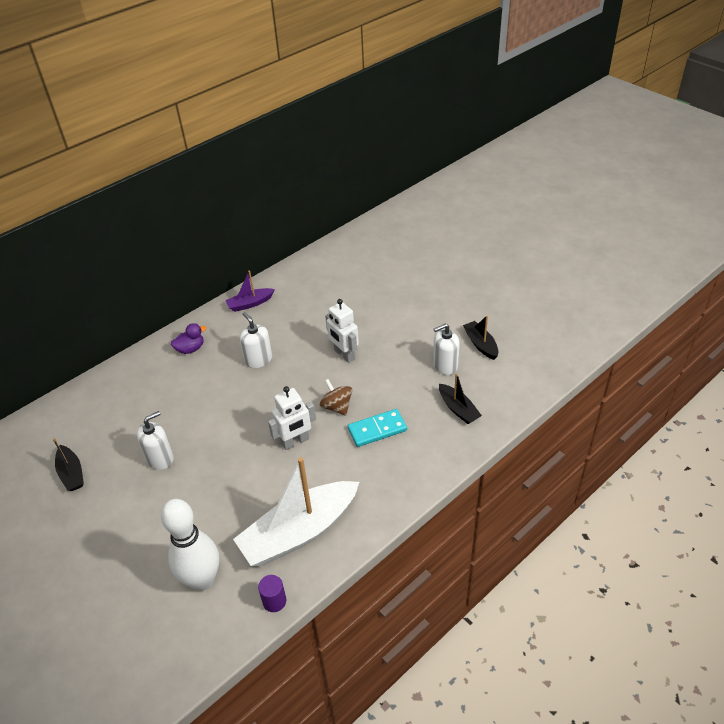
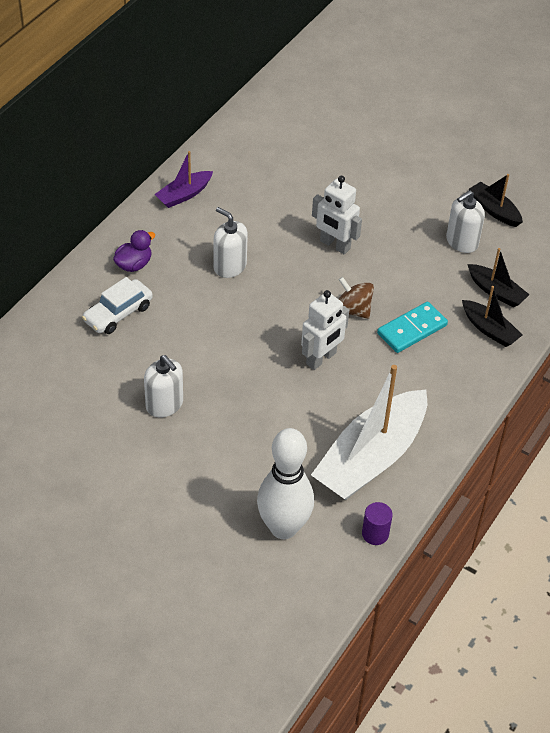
camera: 20 degrees left, 5 degrees up
(71, 473) = (60, 440): black boat -> black boat (489, 329)
(160, 458) = (164, 404): white soap dispenser -> white soap dispenser turned 105 degrees clockwise
(161, 383) = (118, 313): none -> white car

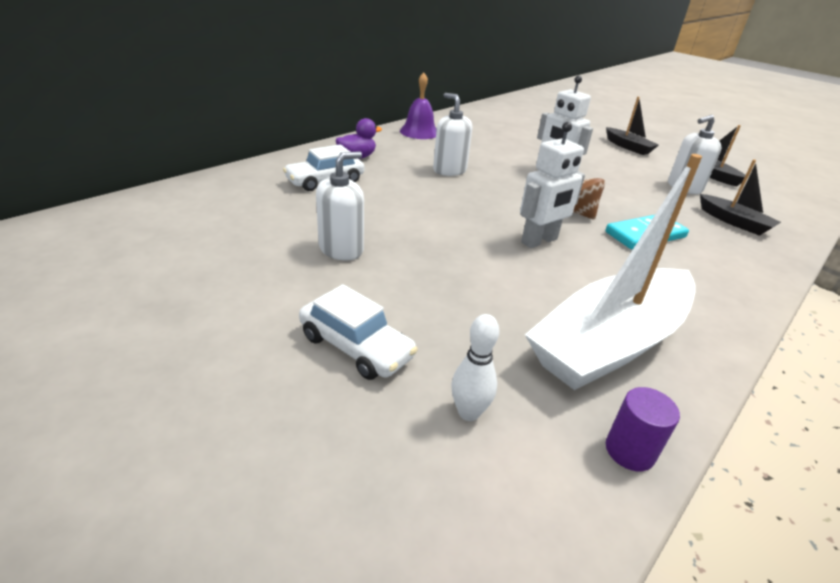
camera: 10 degrees right, 15 degrees down
(164, 404) = (341, 249): white soap dispenser -> white soap dispenser turned 105 degrees counterclockwise
(184, 195) = (419, 132): purple boat -> purple bell
(205, 495) = (356, 347): none -> white car
(283, 528) = (468, 412): white bowling pin -> white bowling pin, size x0.46
(489, 329) = (738, 247): black boat -> black boat (628, 147)

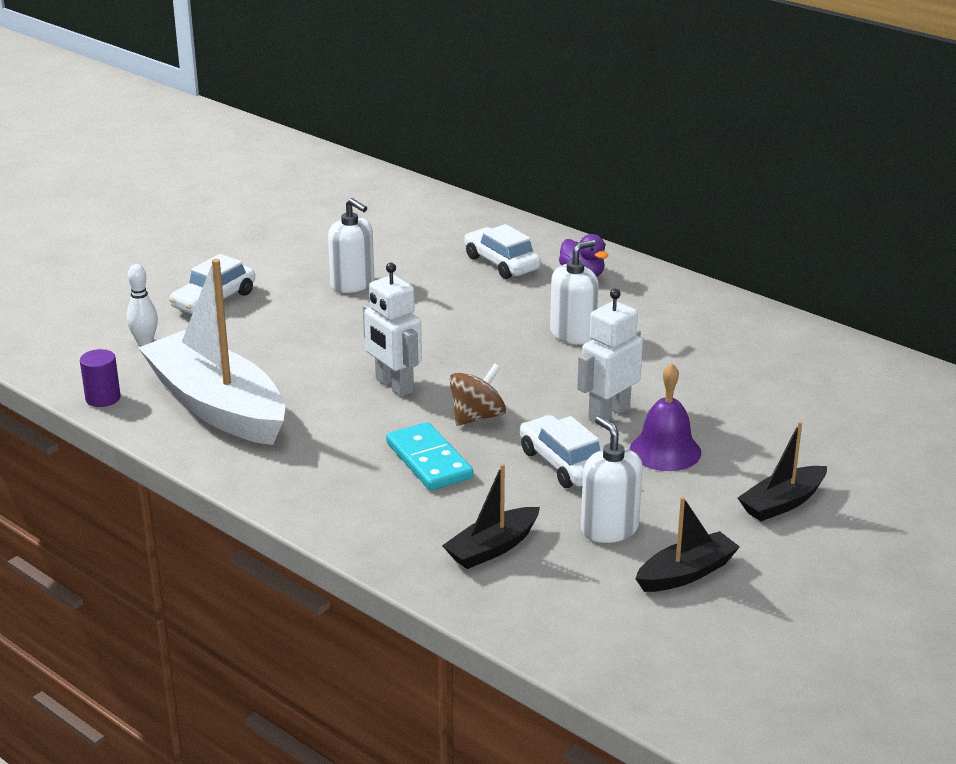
camera: 90 degrees right, 5 degrees down
(419, 132) = (712, 311): purple bell -> purple bell (665, 451)
(622, 191) = (563, 464): none -> white car

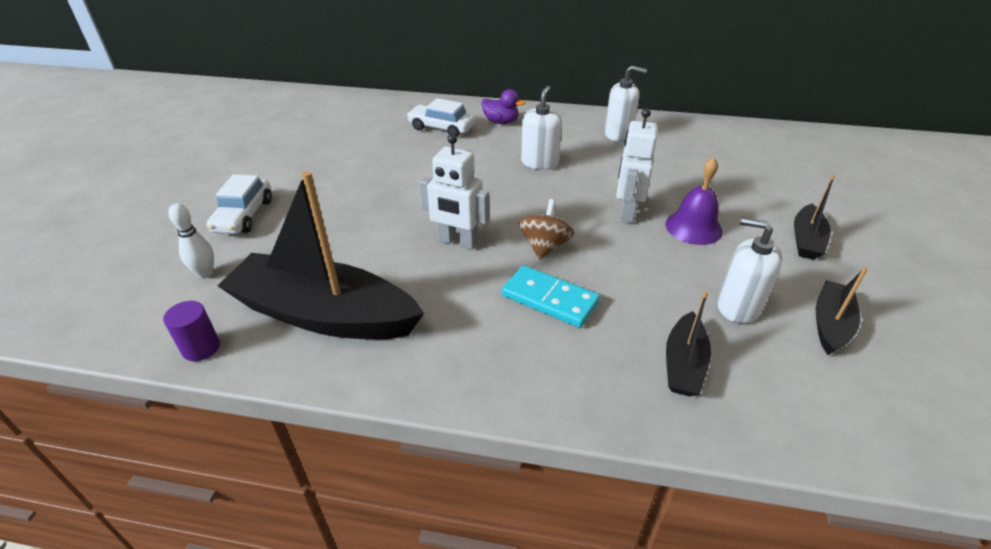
camera: 30 degrees left, 10 degrees up
(217, 406) = (324, 314): white boat -> black boat
(352, 284) = (349, 170): white soap dispenser -> white soap dispenser (618, 134)
(563, 464) = (645, 263): white car -> none

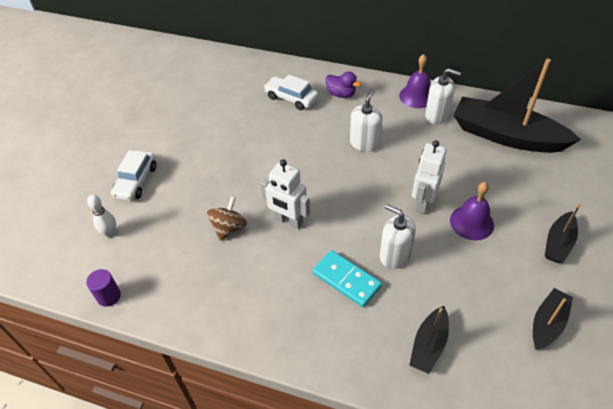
camera: 10 degrees right, 10 degrees up
(324, 314) = (189, 277): black boat -> black boat (506, 136)
(544, 246) = (352, 231): brown spinning top -> brown spinning top (229, 228)
(590, 119) = (417, 96): none -> purple bell
(738, 307) = (483, 301): white soap dispenser -> white soap dispenser (394, 255)

